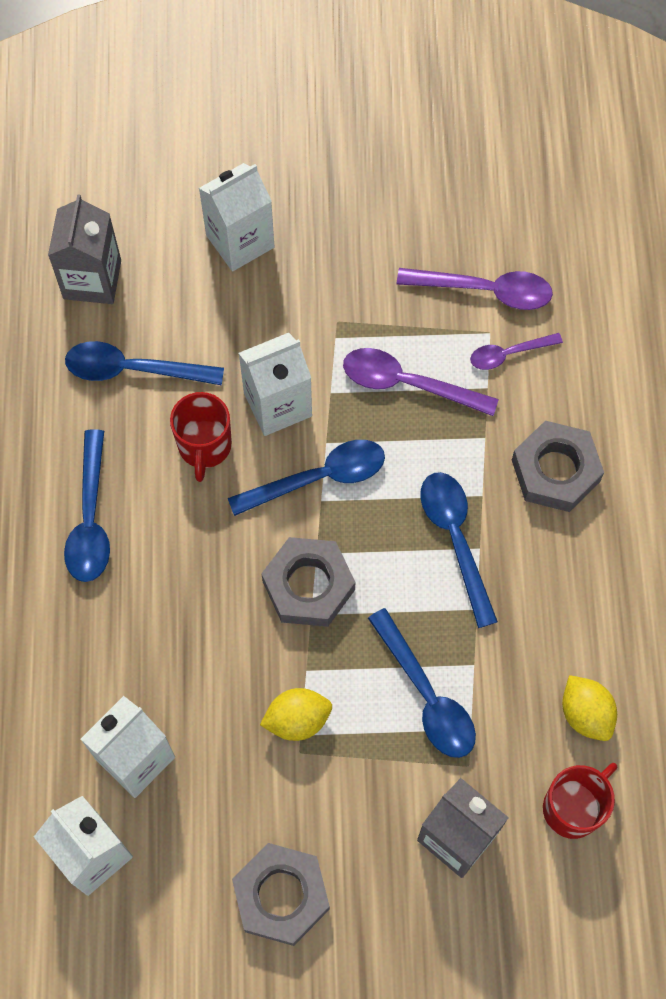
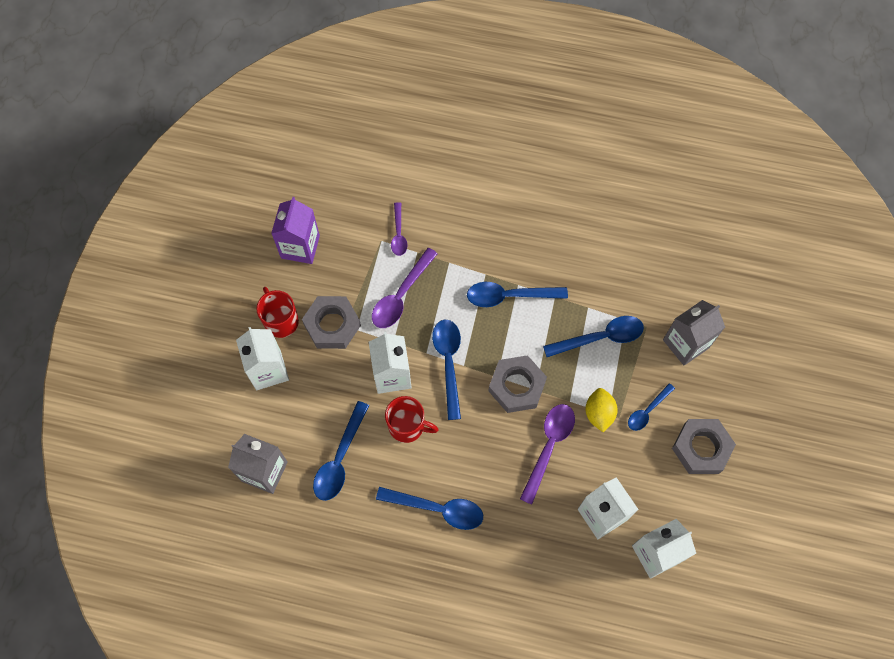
camera: 75 degrees left, 0 degrees up
(322, 795) = (647, 411): none -> blue spoon
(443, 227) = (300, 247): none -> purple carton
(485, 290) = (352, 235): purple spoon -> purple spoon (549, 447)
(555, 470) = (481, 230): grey nut -> grey nut (332, 325)
(573, 807) = (681, 279): red mug -> red mug (281, 321)
(585, 714) = (630, 257): yellow lemon -> none

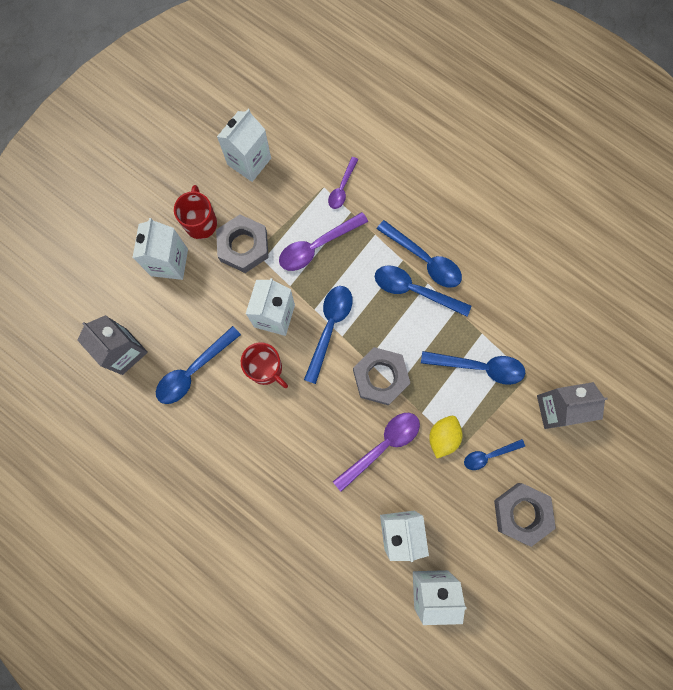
camera: 25 degrees right, 10 degrees up
(300, 247) = (249, 161): purple carton -> white carton
(437, 509) = (256, 455): blue spoon -> blue spoon (424, 259)

